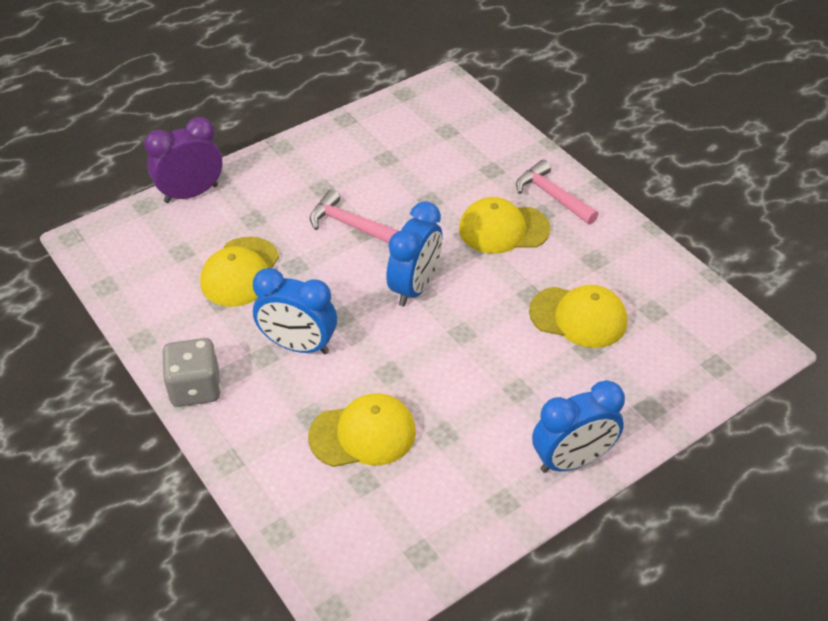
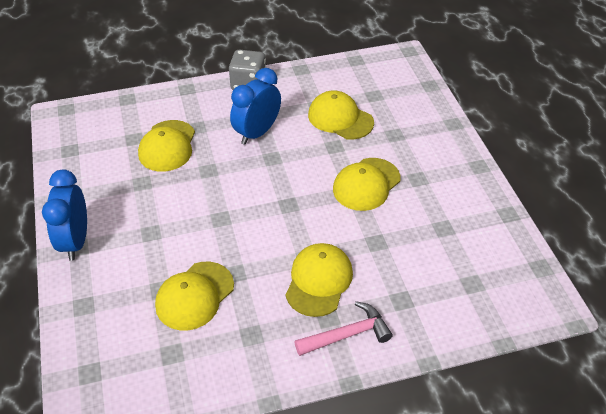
camera: 110 degrees right, 0 degrees up
(191, 193) = (435, 108): purple clock -> none
(349, 224) = (366, 184): pink hammer -> yellow cap
(415, 287) = (279, 204): blue clock -> none

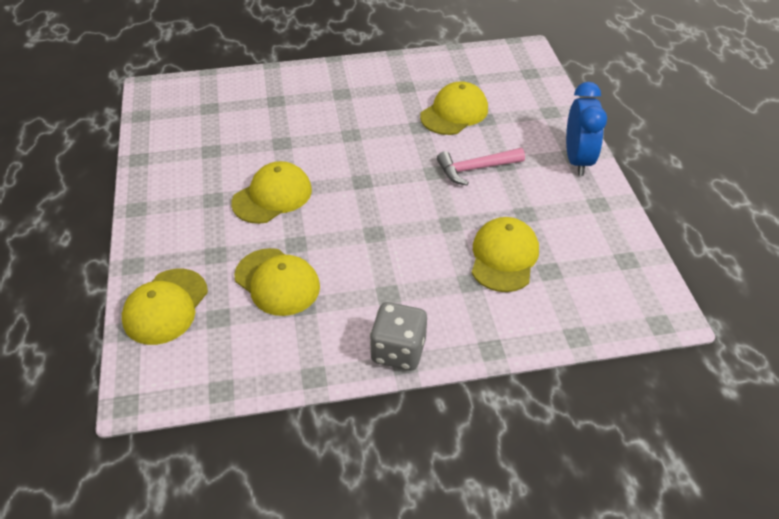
camera: 175 degrees left, 0 degrees up
(257, 133) = (390, 268): blue clock -> none
(319, 281) = (343, 117): yellow cap -> yellow cap (165, 306)
(347, 334) = (328, 82): pink hammer -> pink hammer (475, 169)

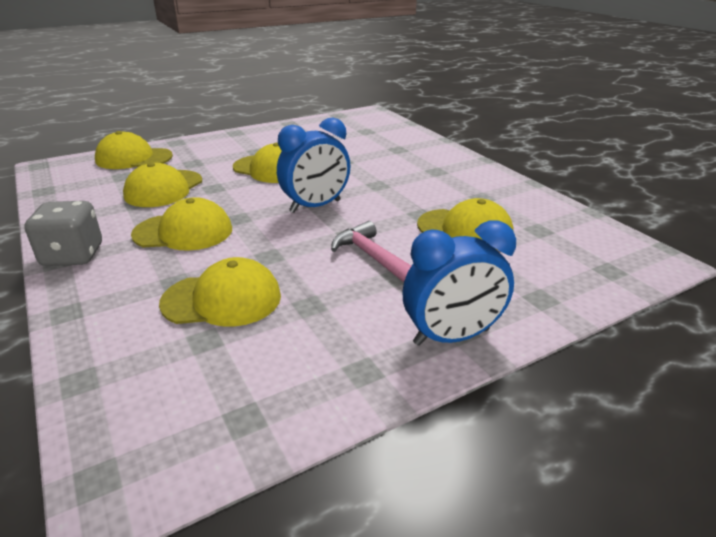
camera: 70 degrees right, 15 degrees down
(375, 181) = (315, 206): none -> blue clock
(385, 272) = (183, 232): none -> yellow cap

